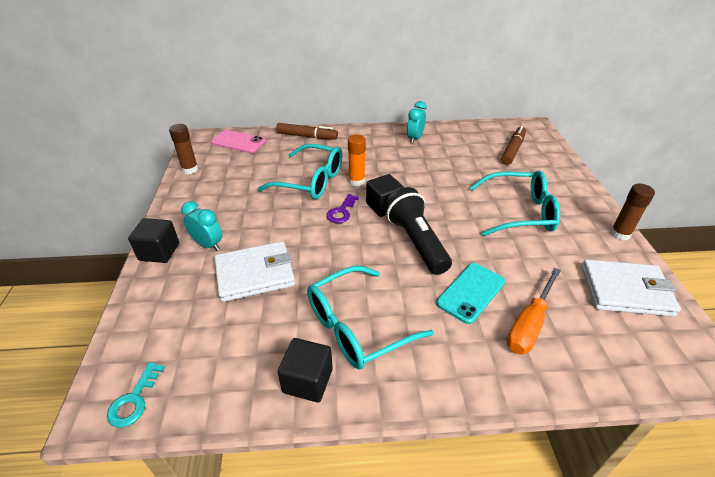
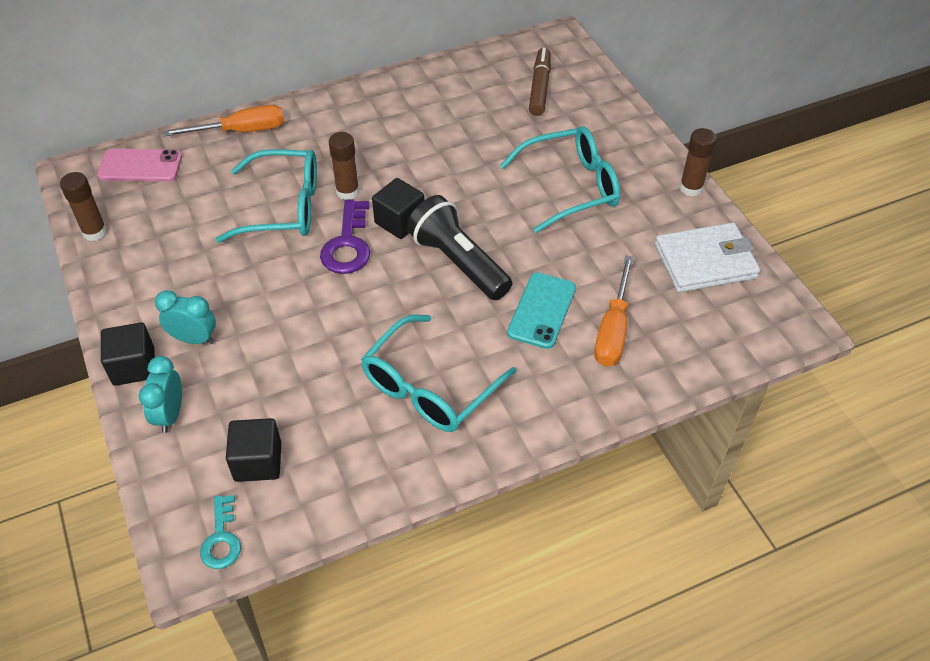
camera: 20 degrees left, 10 degrees up
(255, 274) = (278, 360): white wallet -> none
(307, 136) = (241, 131): brown marker -> orange screwdriver
(307, 381) = (401, 460): black cube -> black cube (258, 462)
(341, 212) = (348, 244): purple key -> purple key, size x1.54
(356, 181) = (347, 192): orange glue stick -> brown glue stick
(414, 138) = (401, 98): turquoise clock -> turquoise clock (170, 414)

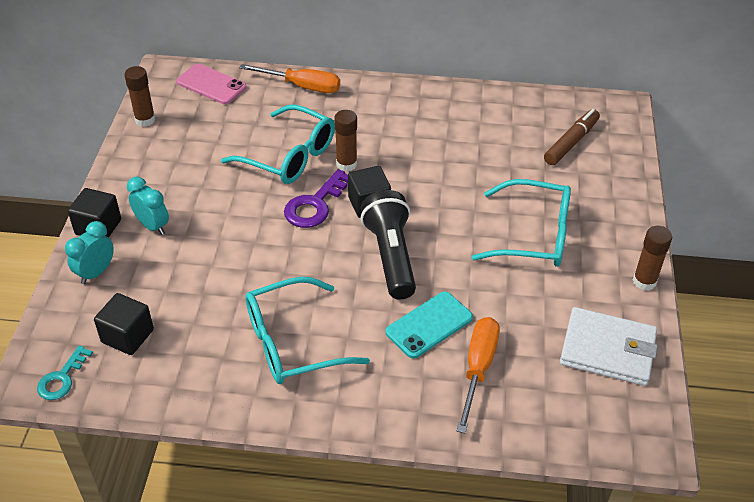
camera: 30 degrees right, 5 degrees down
(613, 329) = (478, 368): orange screwdriver -> orange screwdriver turned 150 degrees clockwise

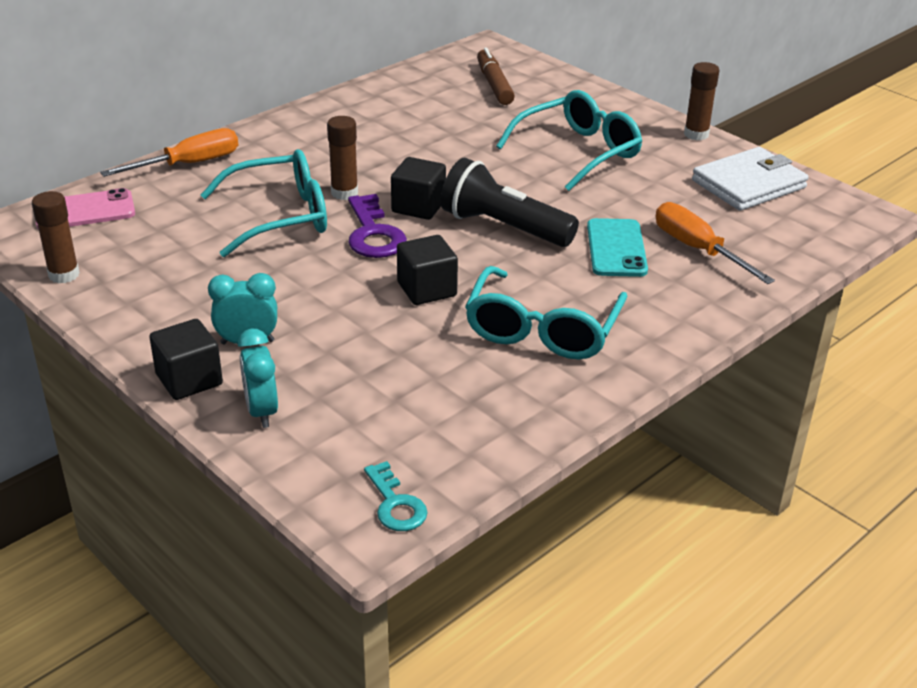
camera: 50 degrees left, 10 degrees down
(127, 336) = (393, 429): black cube -> black cube (427, 289)

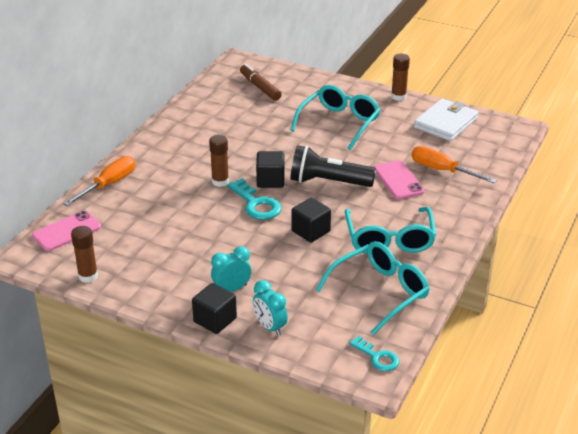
camera: 20 degrees left, 0 degrees up
(280, 217) = (193, 206): turquoise glasses -> turquoise glasses (380, 292)
(373, 234) = (256, 204): purple key -> turquoise key
(616, 248) = (398, 180): turquoise phone -> pink phone

